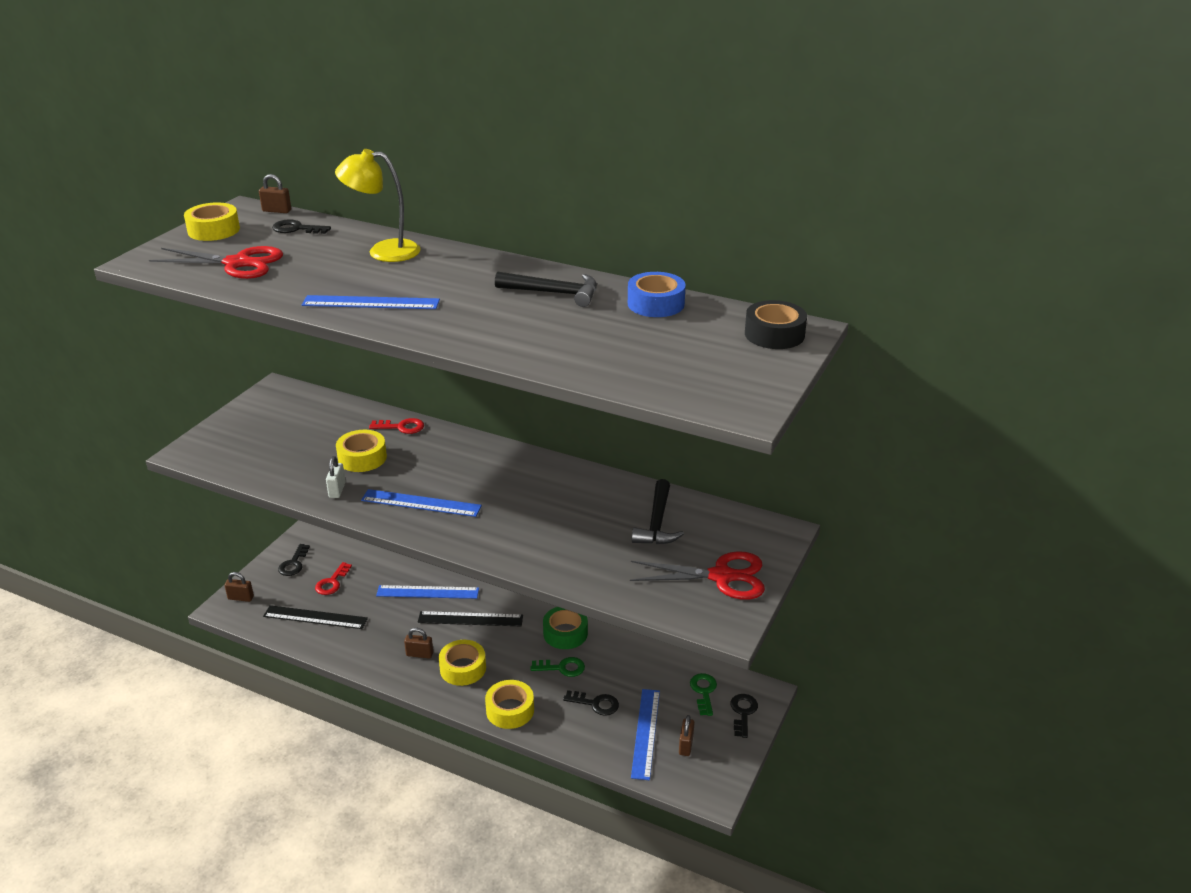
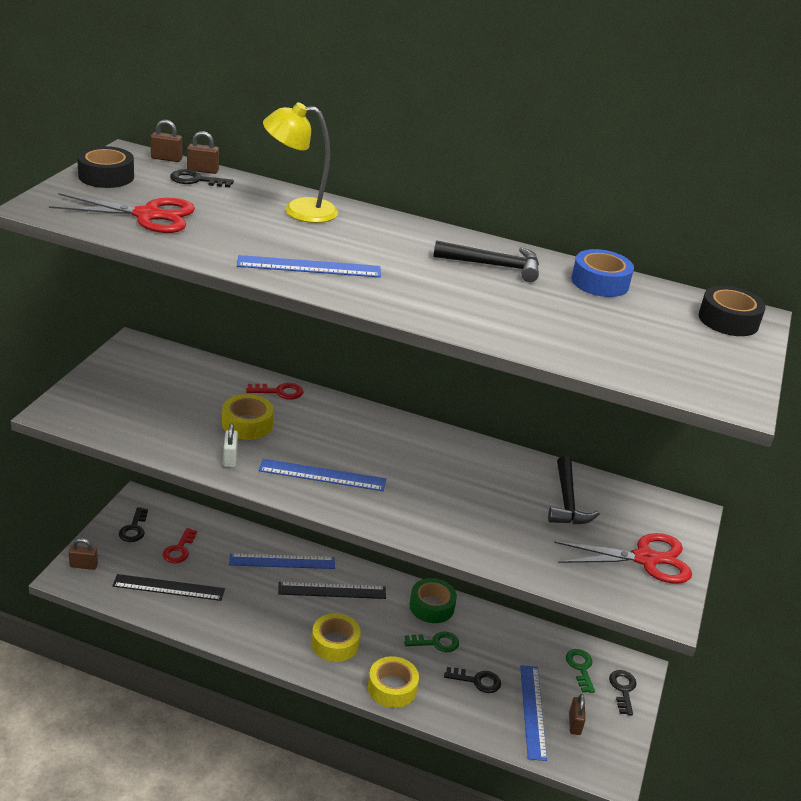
camera: 10 degrees left, 0 degrees up
(214, 230) = (106, 176): yellow tape -> black tape
(419, 654) = (287, 628): brown padlock -> brown padlock (202, 170)

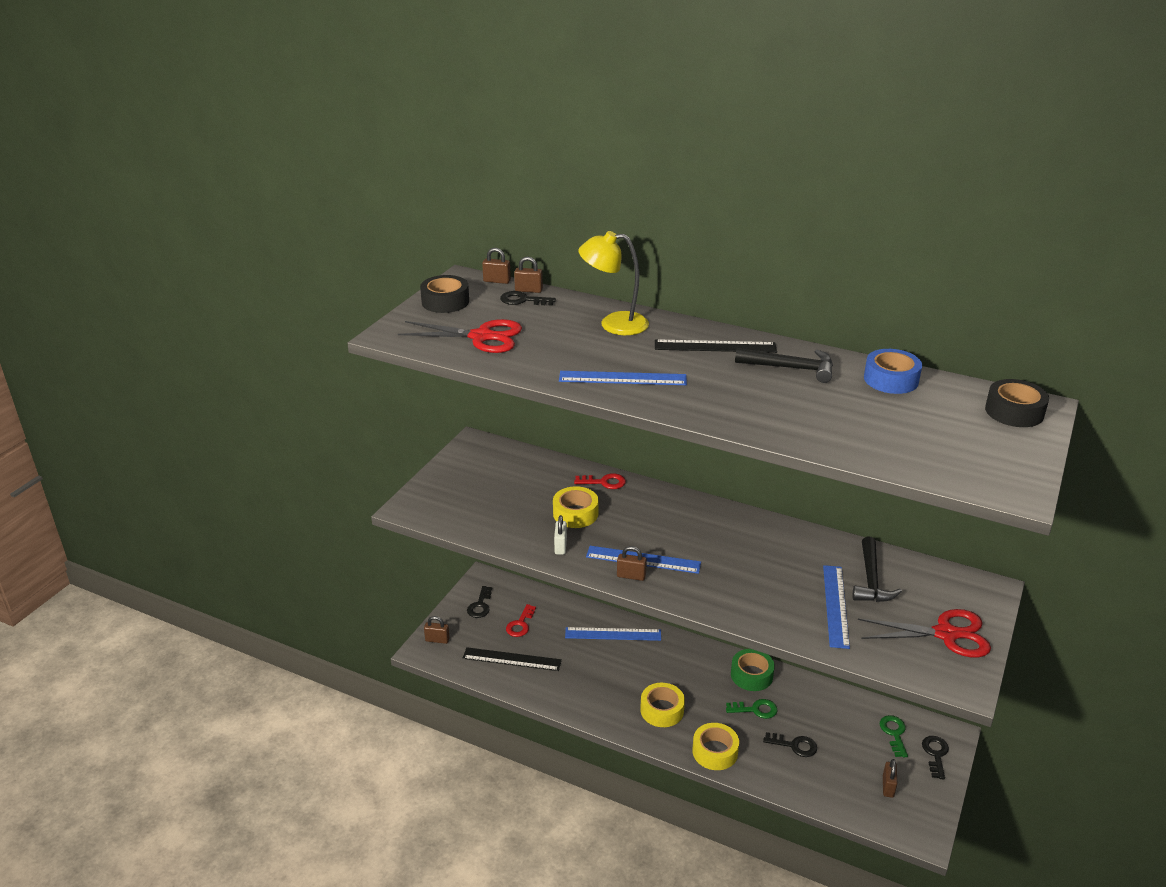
camera: 10 degrees right, 0 degrees up
(309, 492) = (631, 576): none -> brown padlock
(332, 590) = (659, 661): black ruler -> black ruler (715, 346)
(532, 711) = (847, 774): blue ruler -> blue ruler (835, 605)

